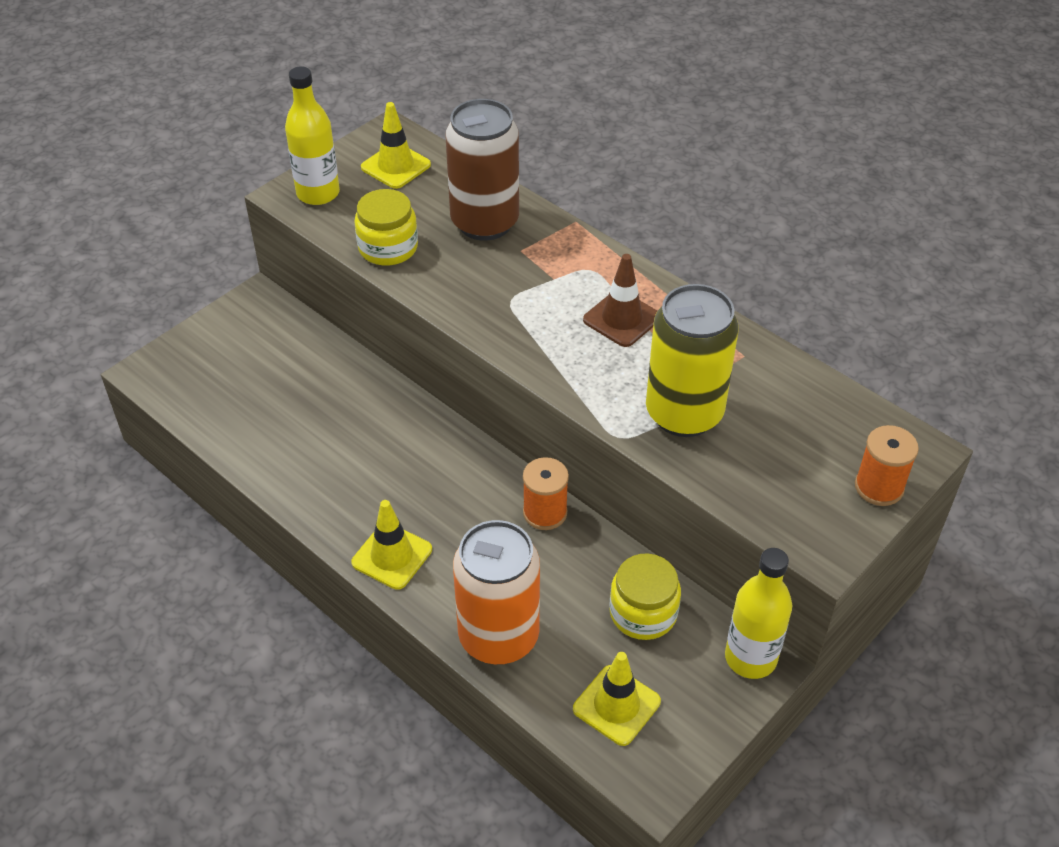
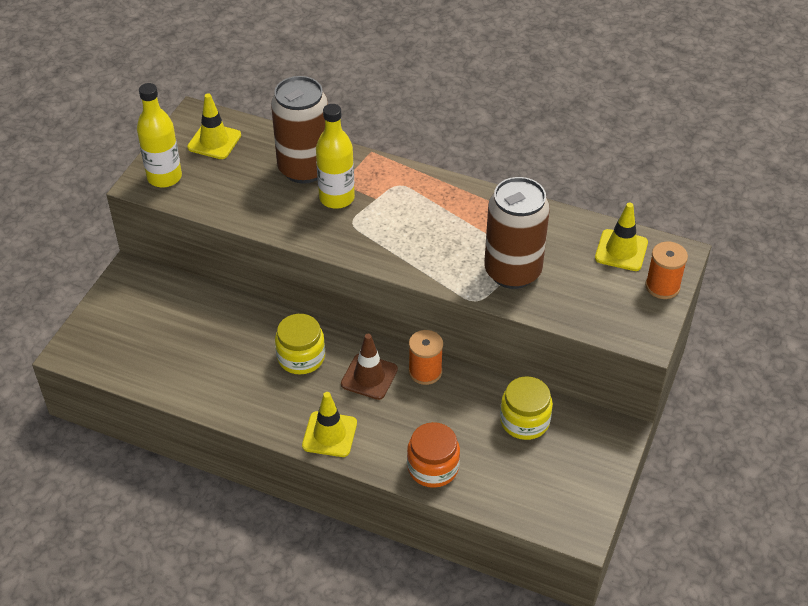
camera: 20 degrees left, 0 degrees up
(388, 247) = (241, 206): yellow jar -> yellow jar (301, 357)
(498, 637) = (433, 467): orange can -> orange jar
(616, 705) = (534, 488): yellow traffic cone -> yellow traffic cone (621, 250)
(622, 319) = (438, 215): brown traffic cone -> brown traffic cone (369, 377)
(684, 413) = (512, 271): yellow can -> brown can
(750, 658) = (609, 429): yellow bottle -> yellow bottle (336, 198)

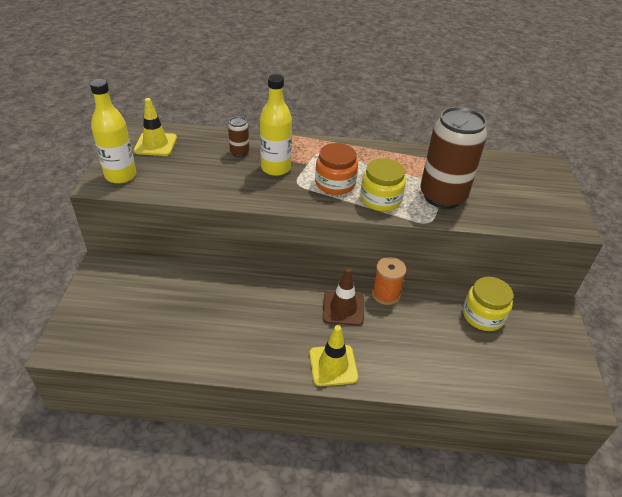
camera: 20 degrees left, 5 degrees down
(301, 357) = (279, 304): yellow jar -> yellow jar (380, 199)
(304, 168) = (239, 152): brown can -> brown can, size x0.43
(433, 467) = (434, 373): orange jar -> orange jar (335, 183)
(621, 250) = (509, 169): yellow traffic cone -> none
(662, 286) = (555, 187): orange spool -> none

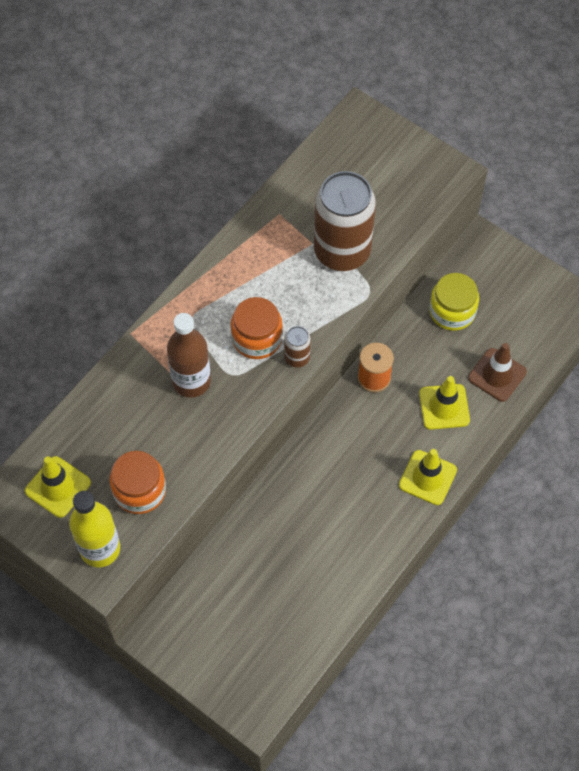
camera: 55 degrees left, 20 degrees up
(176, 176) = (139, 490): none -> orange jar
(239, 152) = (135, 403): brown can -> brown can (297, 358)
(276, 168) = (191, 381): yellow bottle -> brown bottle
(343, 308) = (367, 428): brown traffic cone -> brown traffic cone (497, 375)
(380, 199) = (310, 312): yellow jar -> none
(402, 348) = (444, 407): none -> yellow traffic cone

